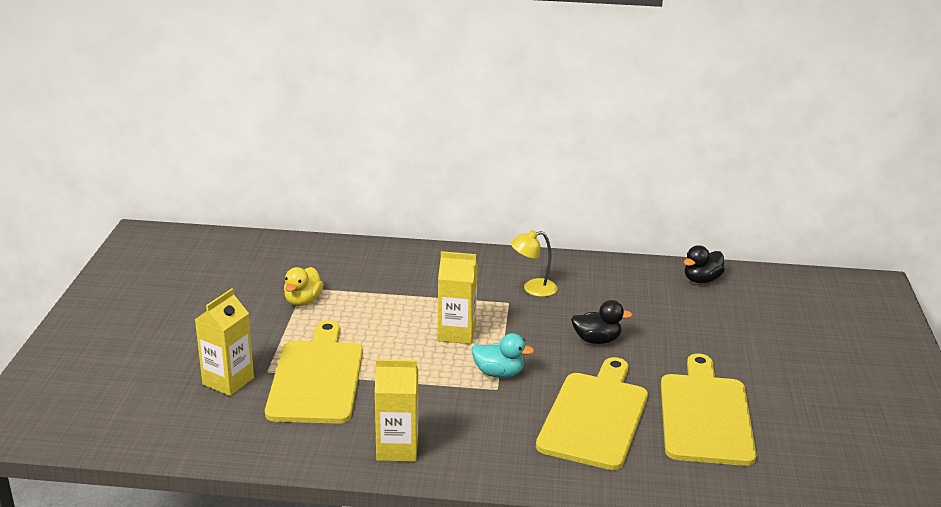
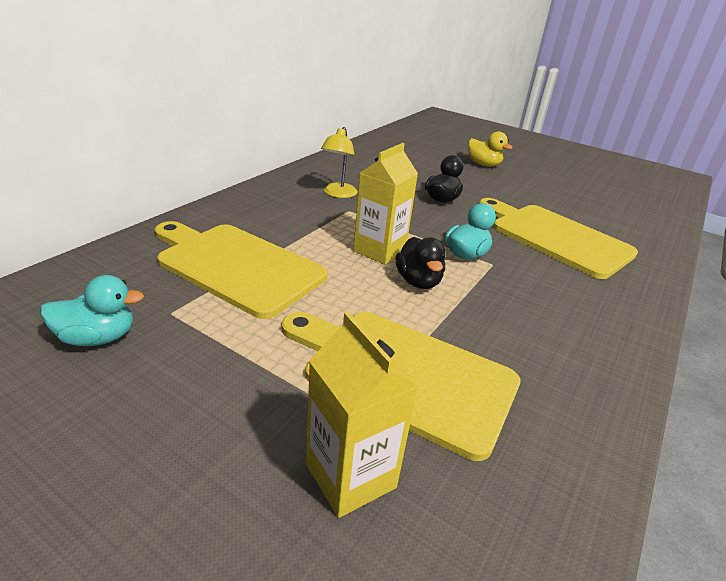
camera: 65 degrees left, 5 degrees up
(265, 278) = (97, 338): none -> turquoise duck
(303, 301) = (203, 324): yellow duck -> yellow duck (483, 164)
(397, 448) = (584, 360): yellow carton -> none
(701, 280) = (390, 144): black duck -> black duck (418, 281)
(705, 415) = (567, 201): yellow cutting board -> yellow cutting board (236, 266)

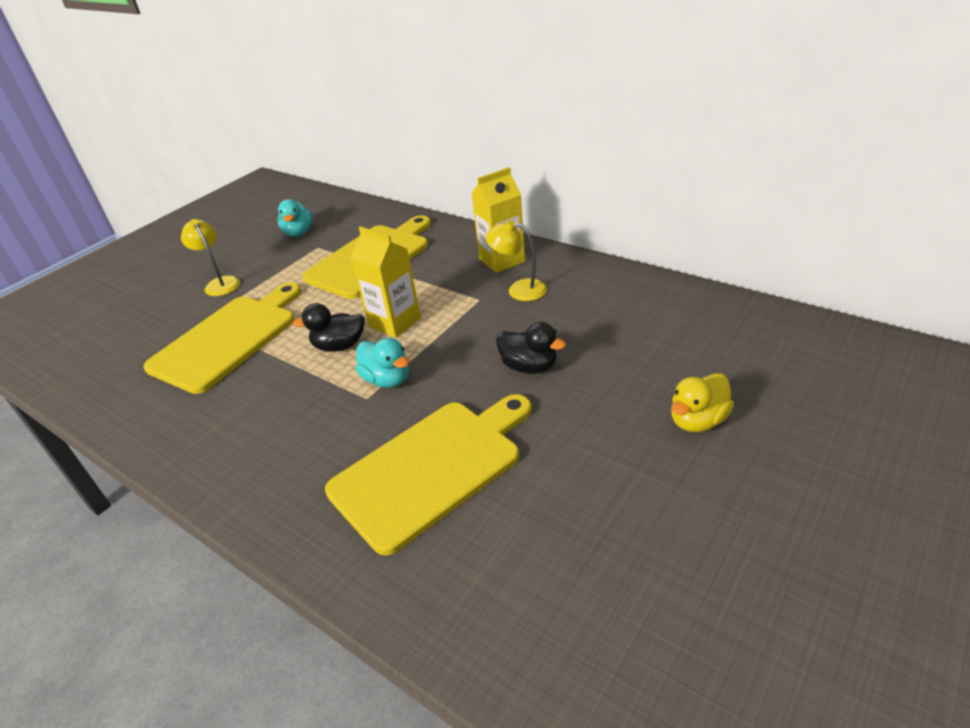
camera: 100 degrees right, 5 degrees up
(233, 418) = (220, 283): none -> yellow lamp
(350, 476) = (163, 323): yellow carton -> yellow carton (502, 260)

